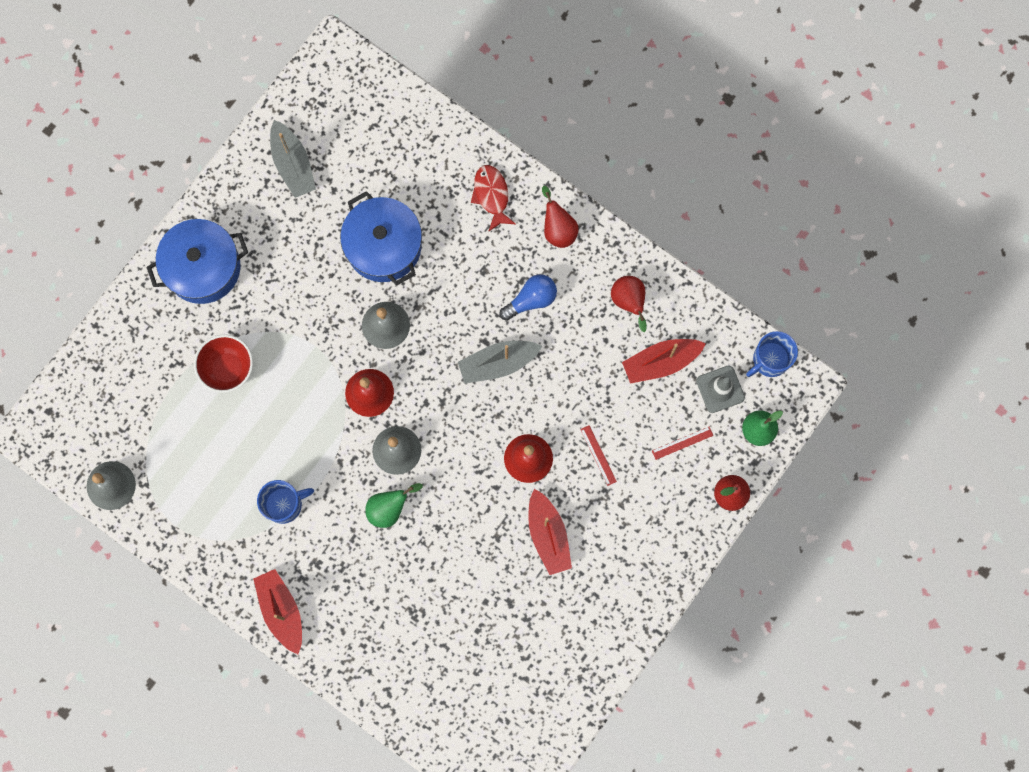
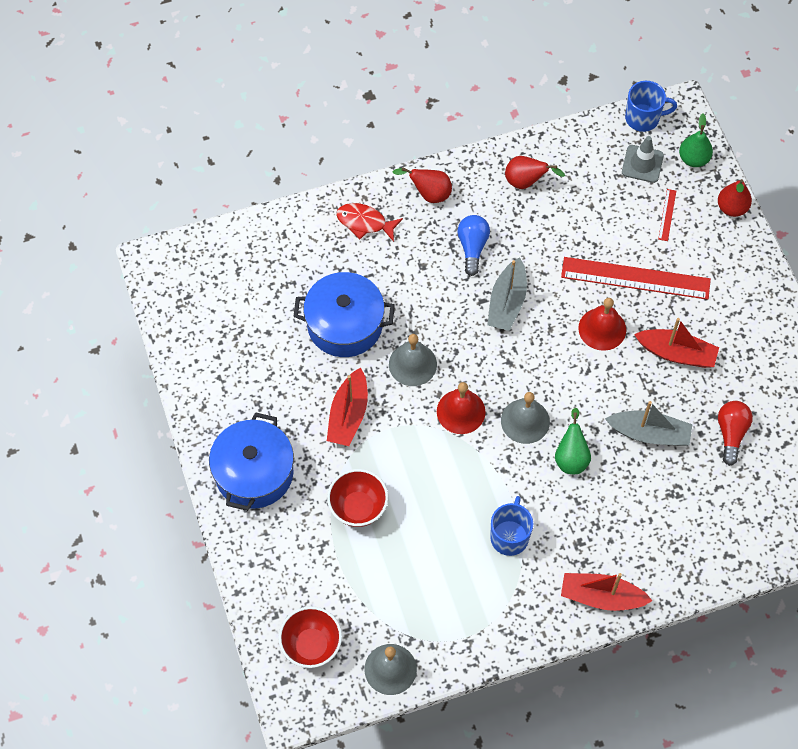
camera: 55 degrees left, 15 degrees down
(90, 412) = (311, 645): none -> red bowl
(293, 164) = (221, 349): grey boat -> grey boat (649, 433)
(502, 627) = (731, 434): none -> red light bulb
(598, 455) = (635, 278): red ruler -> red ruler, size x2.43
(661, 362) = (591, 190): red boat -> red boat (348, 415)
(770, 360) = (643, 118): blue mug -> blue mug turned 90 degrees counterclockwise

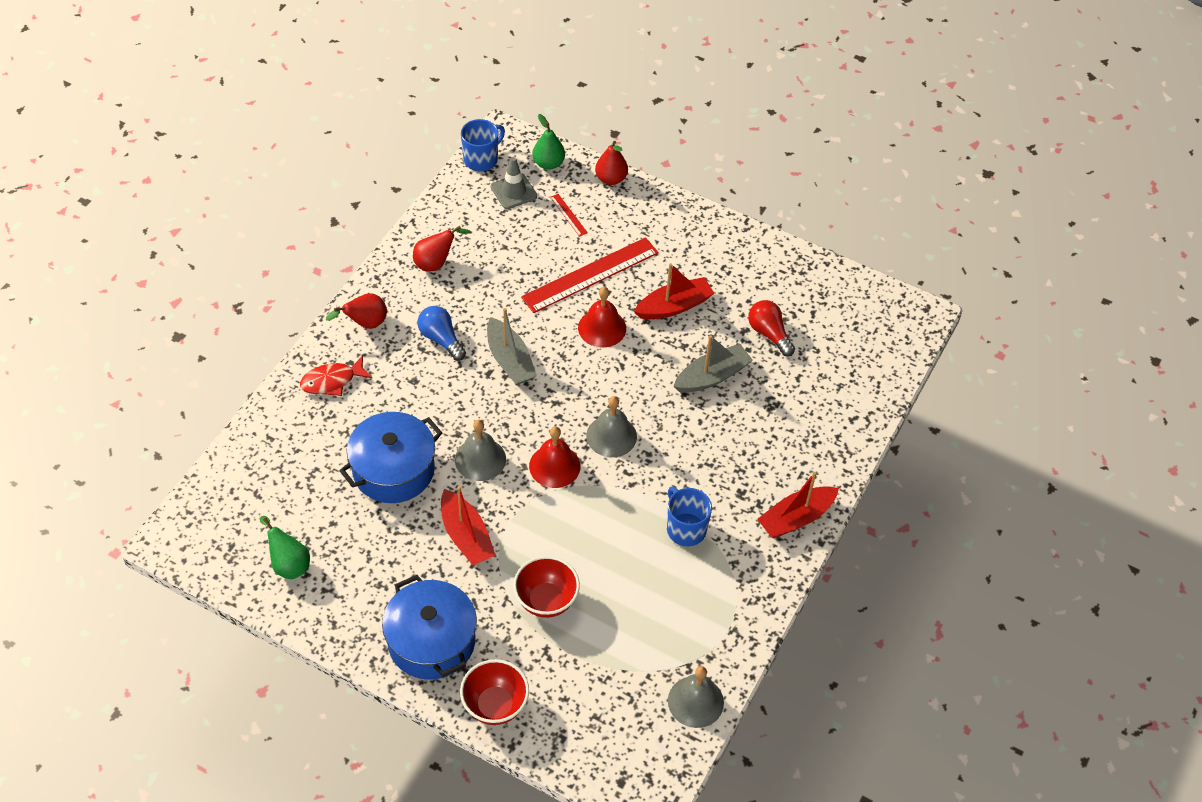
camera: 45 degrees left, 10 degrees down
(311, 645) = (615, 736): red bowl -> red bowl (495, 705)
(571, 457) = (672, 436): green pear -> green pear (289, 564)

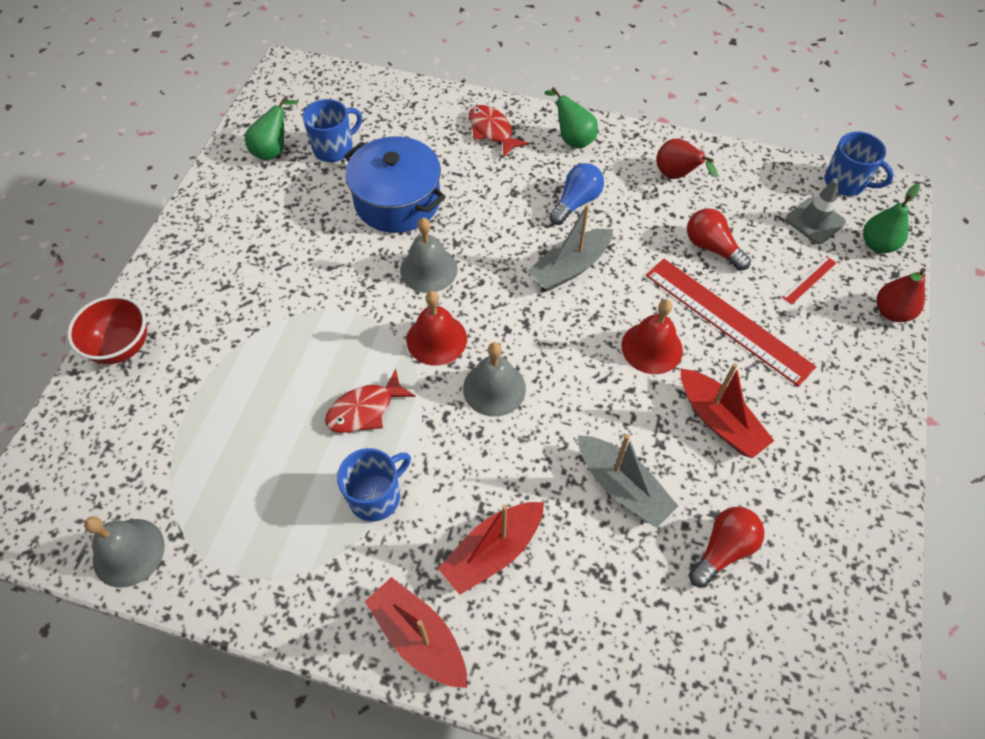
camera: 80 degrees right, 5 degrees up
(306, 511) = (334, 148): none -> blue mug
(365, 323) = (572, 139): red pear -> green pear
(431, 641) = (196, 276): blue pot -> none
(466, 536) = (327, 278): red boat -> red boat (493, 551)
(519, 263) = (712, 248): none -> red light bulb
(546, 600) = (255, 367): red bowl -> none
(608, 526) = (365, 409): none -> red fish

